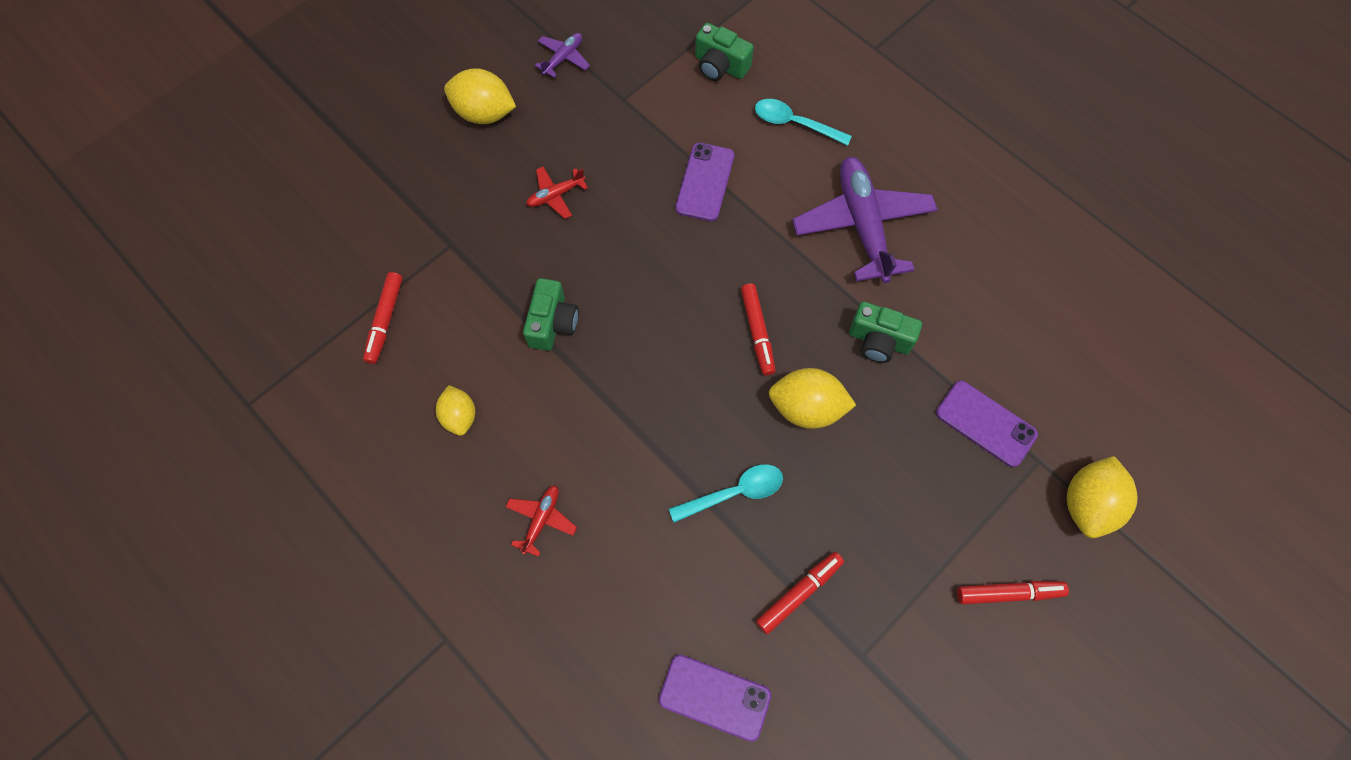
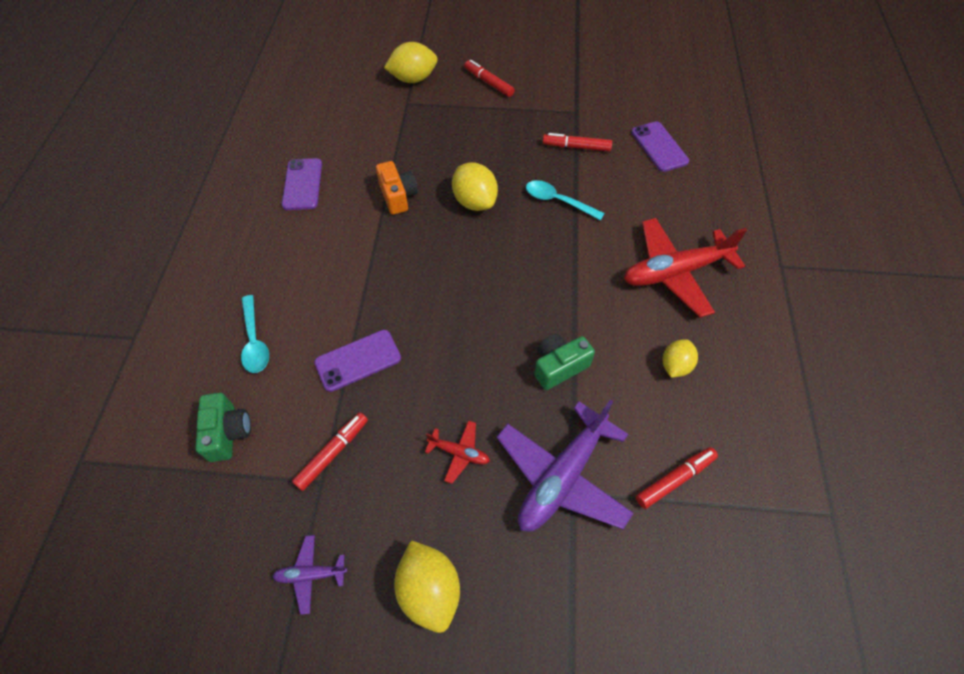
camera: 130 degrees left, 10 degrees down
(541, 520) = (675, 272): red plane -> red plane, size x2.18
(757, 332) = (450, 253): red marker -> red marker (333, 453)
(862, 225) = (317, 250): purple plane -> purple plane (562, 476)
(879, 340) = (398, 196): green camera -> orange camera
(985, 423) = (406, 130): purple phone -> purple phone (302, 184)

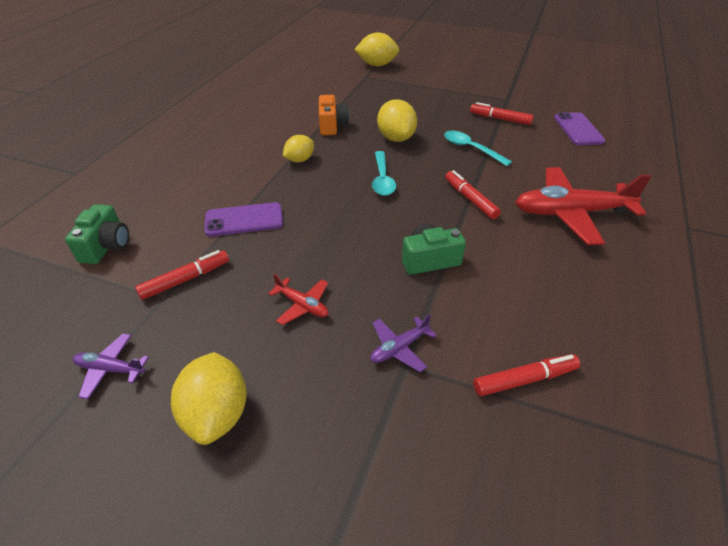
camera: 15 degrees right, 15 degrees down
(254, 341) = (166, 191): turquoise spoon -> turquoise spoon (382, 179)
(302, 184) = (259, 108): purple phone -> none
(489, 83) = (437, 74): red marker -> red marker (470, 199)
(562, 476) = (399, 348): purple plane -> purple plane, size x0.46
(675, 366) = (552, 283): yellow lemon -> yellow lemon (299, 160)

